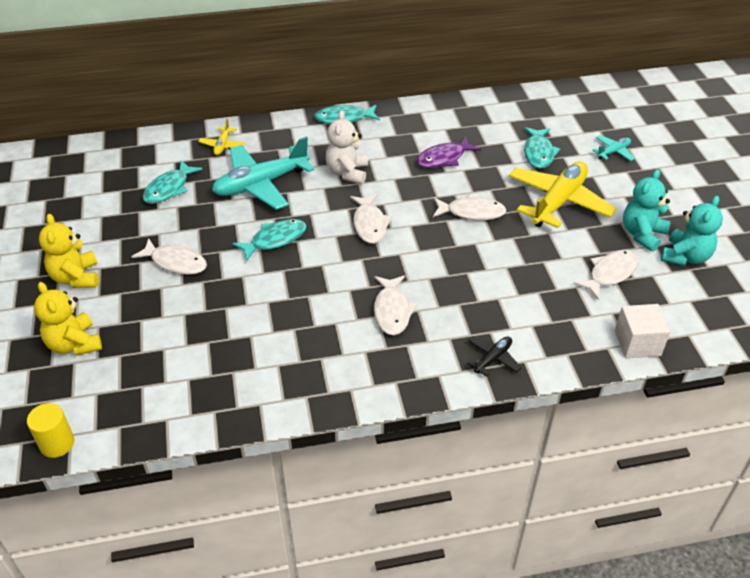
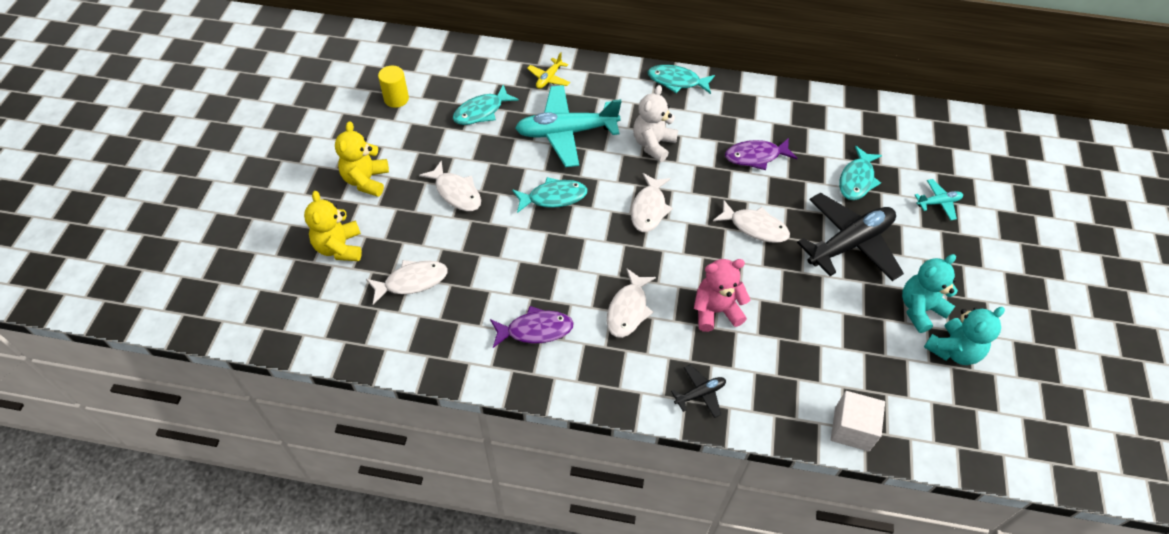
camera: 20 degrees right, 10 degrees up
(57, 443) = (290, 339): yellow cylinder -> yellow cylinder (396, 99)
(312, 355) = (535, 330): none -> purple fish
(472, 287) = (715, 311): none -> pink teddy bear
(558, 202) = (849, 243): yellow plane -> black plane
(610, 274) = (862, 343): white fish -> white fish (412, 281)

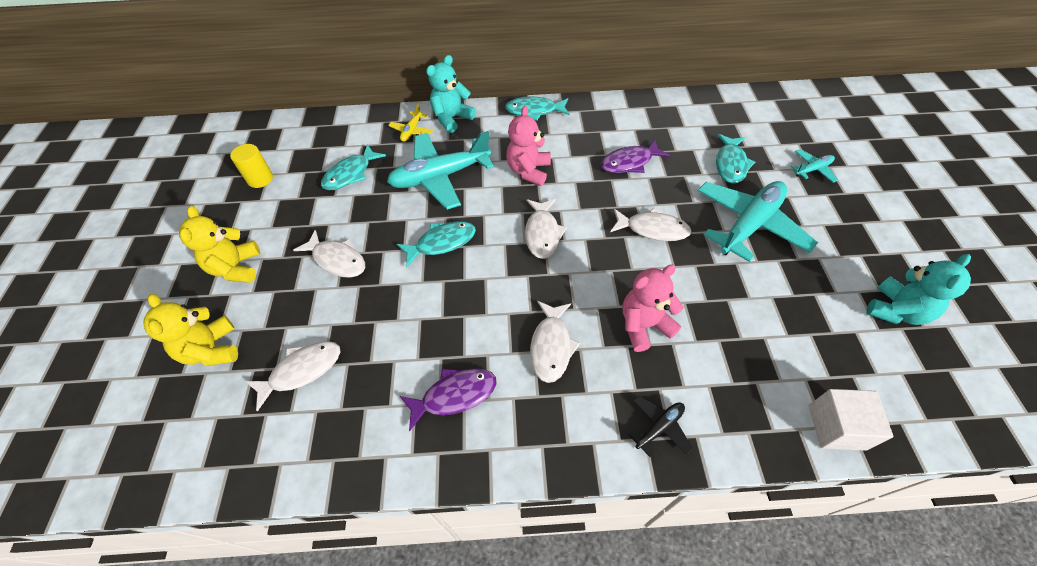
camera: 10 degrees left, 0 degrees up
(653, 144) = (528, 171): white teddy bear -> pink teddy bear
(849, 243) = (749, 225): black plane -> turquoise plane
(920, 309) = (844, 275): turquoise teddy bear -> turquoise teddy bear (452, 118)

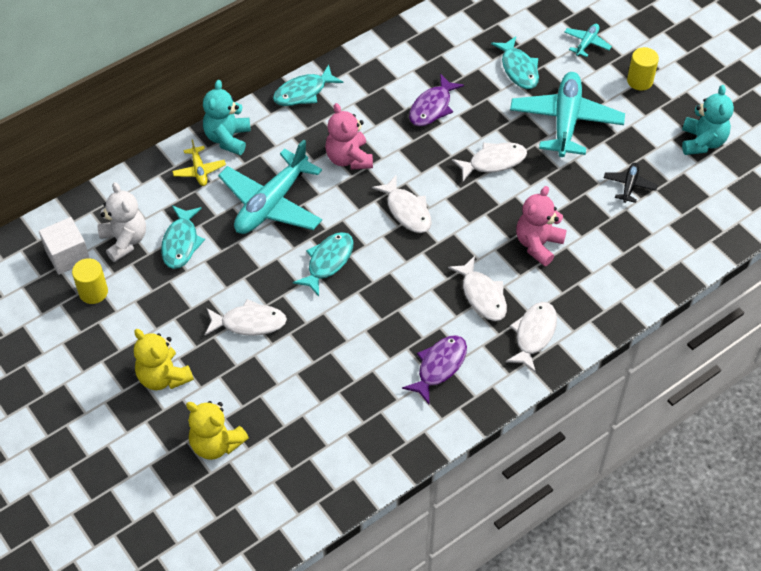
camera: 35 degrees left, 0 degrees up
(301, 371) = (307, 416): white fish -> white fish (533, 335)
(316, 154) = (124, 241): none -> white teddy bear
(659, 427) = (593, 308): black plane -> black plane (629, 185)
(836, 427) = (702, 246): white cube -> white cube (67, 256)
(851, 222) = (639, 81): none -> yellow cylinder

